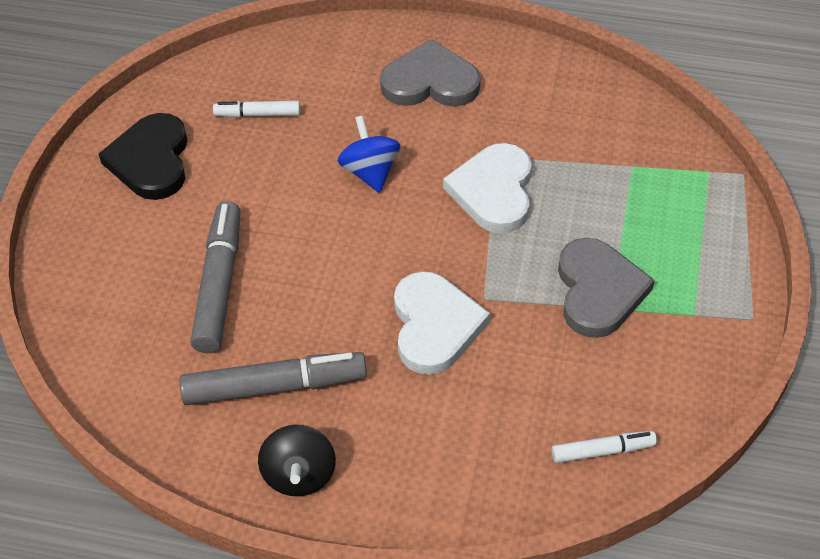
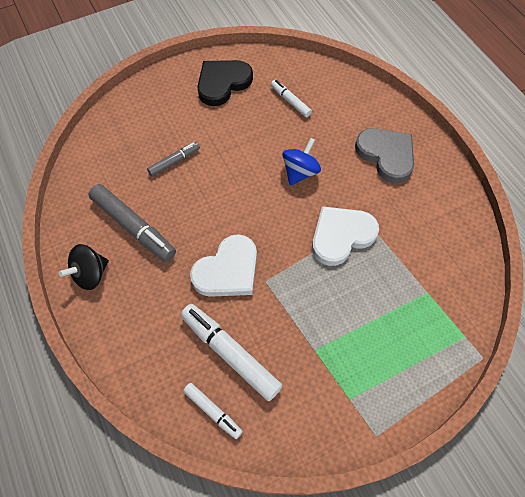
camera: 50 degrees right, 10 degrees up
(219, 284) = (174, 162): grey marker -> grey marker, size x0.55
(545, 390) = (230, 353): none -> white marker
(598, 291) = (320, 335): grey heart -> none

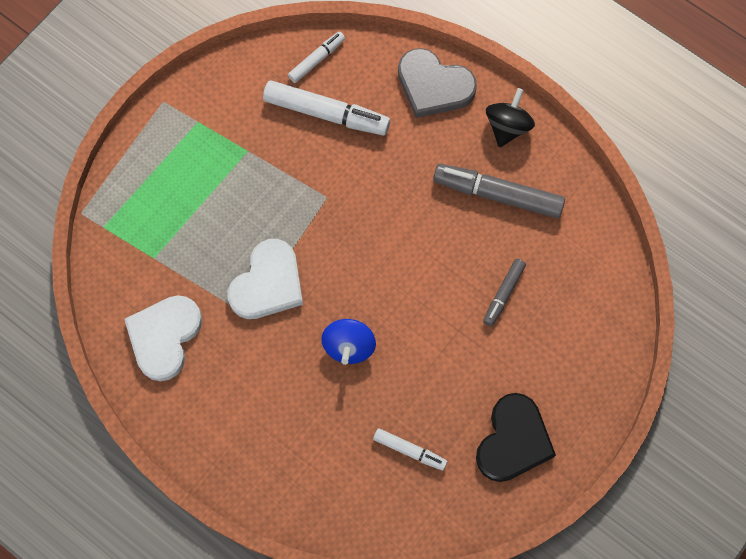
camera: 155 degrees right, 10 degrees up
(212, 411) = (317, 60): white marker -> white marker turned 120 degrees clockwise
(228, 270) = (371, 191): white heart -> white heart (164, 337)
(386, 155) = (254, 418): grey heart -> grey heart (433, 86)

